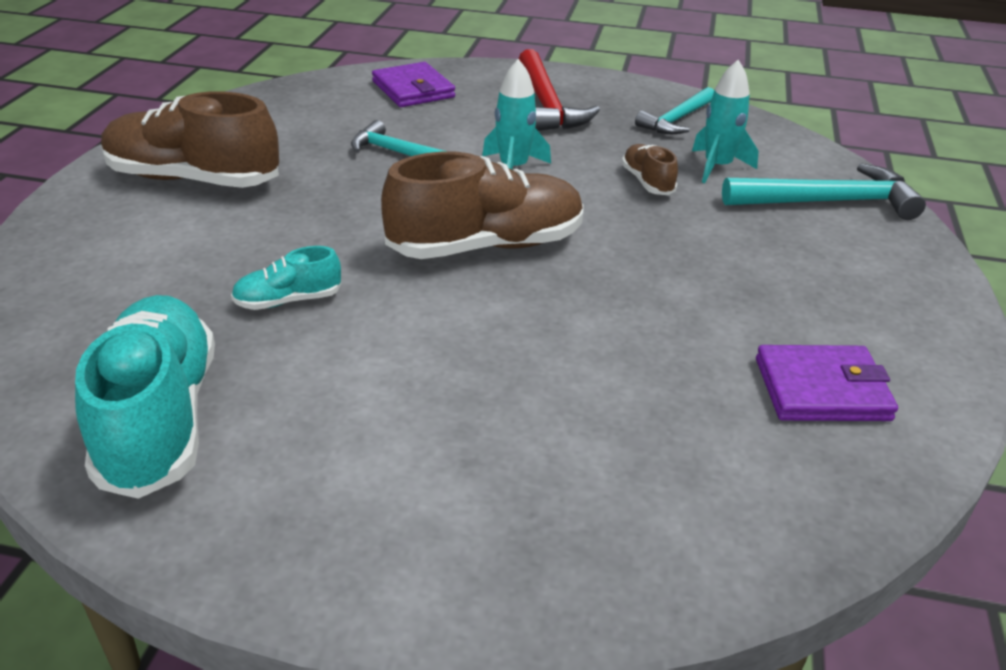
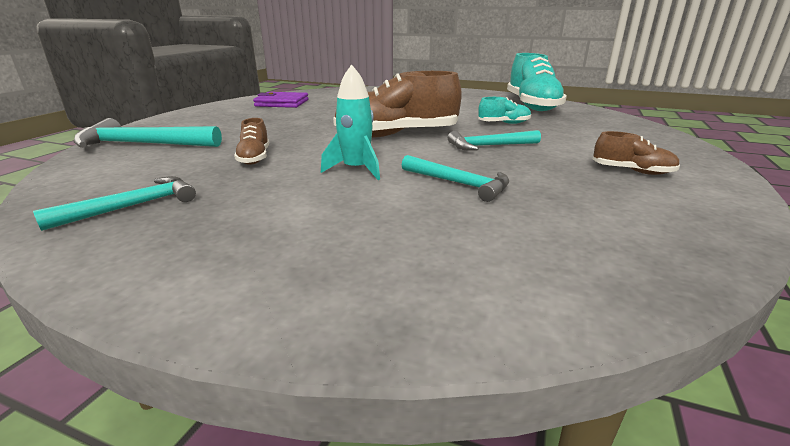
camera: 170 degrees left, 10 degrees down
(193, 179) = (632, 171): brown shoe -> brown shoe, size x0.48
(345, 222) = (489, 146): none -> turquoise hammer
(413, 89) = (453, 270): purple wallet -> none
(546, 105) = (267, 233): red hammer -> none
(717, 167) = (179, 165): turquoise rocket -> none

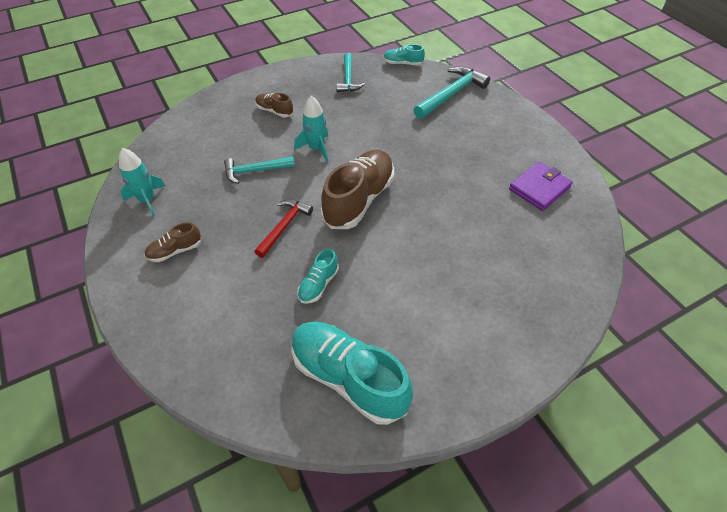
camera: 130 degrees right, 25 degrees up
(49, 185) = (402, 63): none -> turquoise shoe
(254, 158) = (378, 123): brown shoe -> brown shoe (274, 111)
(489, 146) = (284, 226): turquoise hammer -> red hammer
(660, 221) = (147, 200): none -> turquoise rocket

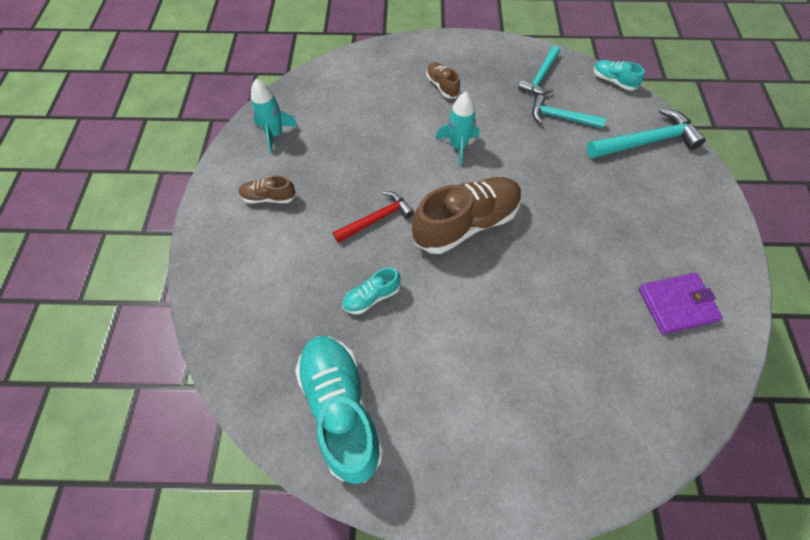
camera: 30 degrees right, 10 degrees up
(255, 171) = (385, 145): turquoise hammer -> turquoise hammer (560, 117)

